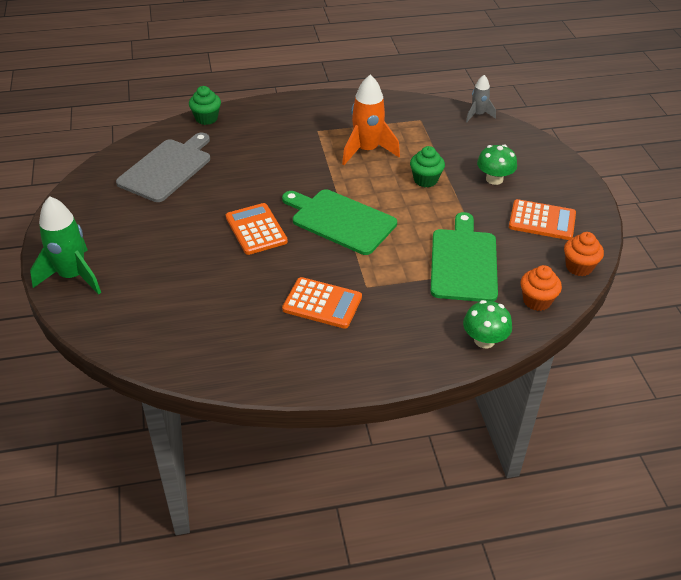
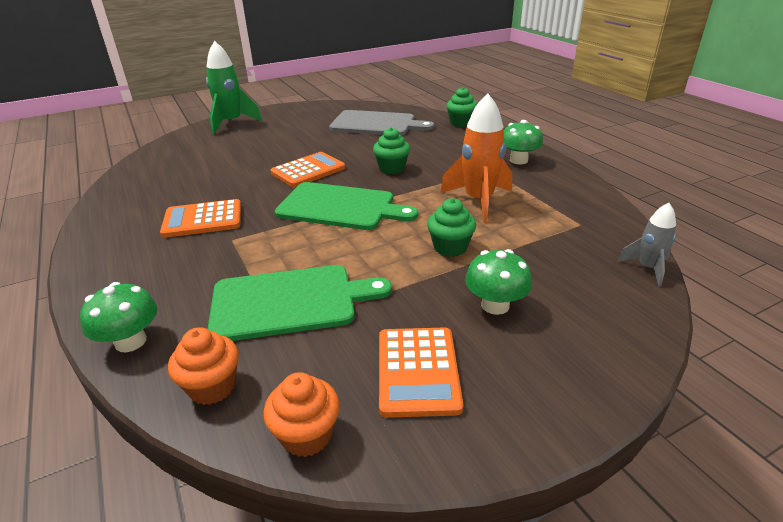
camera: 75 degrees right, 10 degrees down
(283, 180) = (392, 168): none -> green cupcake
(309, 113) = (518, 160): none -> green mushroom
(322, 303) = (203, 219): orange calculator -> orange calculator turned 75 degrees clockwise
(340, 220) = (340, 207): green cutting board -> green cutting board turned 90 degrees clockwise

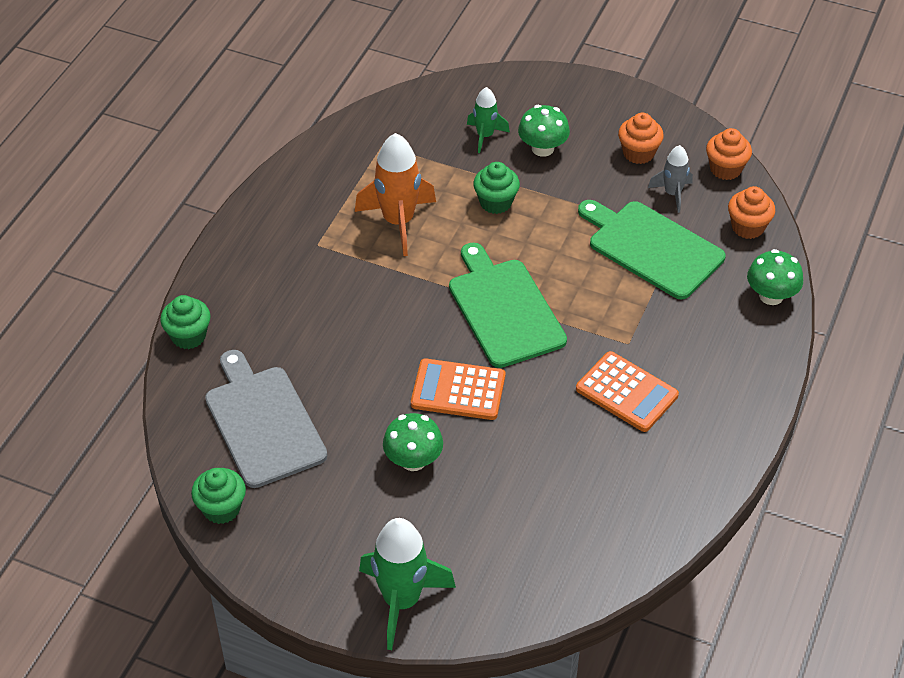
camera: 130 degrees left, 15 degrees up
(392, 168) = (386, 323): green cupcake -> green cupcake (221, 508)
(417, 371) = (638, 153): orange calculator -> orange cupcake
(518, 160) = (273, 233): green mushroom -> green mushroom (413, 460)
(547, 279) = (485, 136): none -> green rocket
(647, 268) = (419, 94): grey rocket -> grey rocket (672, 194)

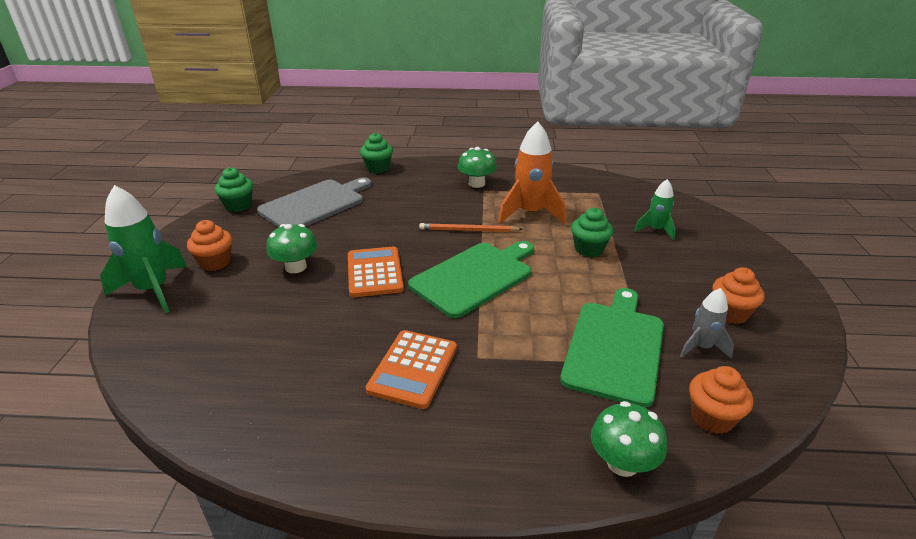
camera: 70 degrees right, 15 degrees down
(408, 288) = (468, 230): none -> orange pencil
(542, 148) = (673, 259): green mushroom -> green mushroom (476, 183)
(725, 169) = (780, 380): orange cupcake -> orange cupcake (215, 262)

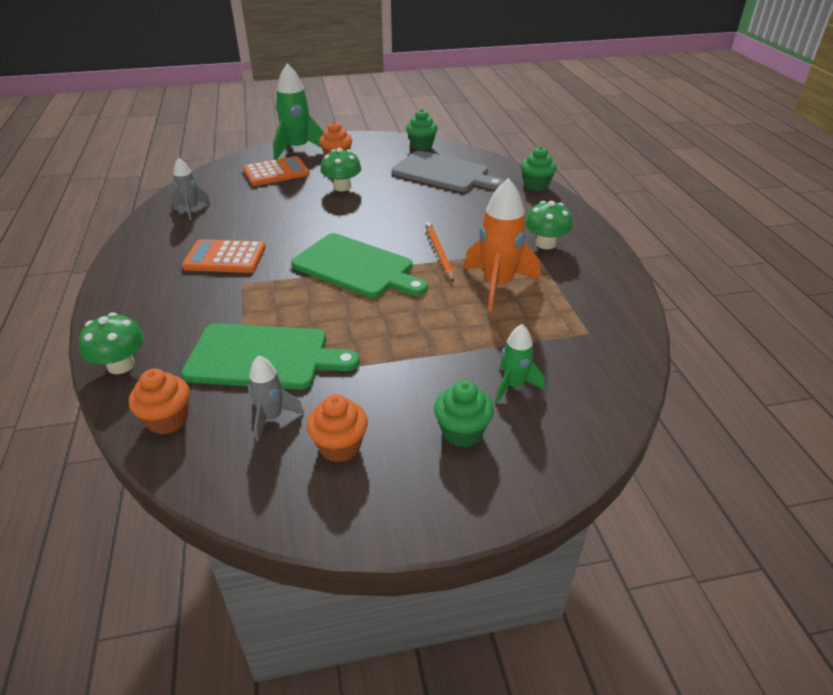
camera: 75 degrees right, 5 degrees up
(257, 400) = (191, 209): none -> grey rocket
(375, 272) = (346, 219): orange calculator -> orange calculator (276, 172)
(589, 249) = (438, 332): green cupcake -> green cupcake (462, 432)

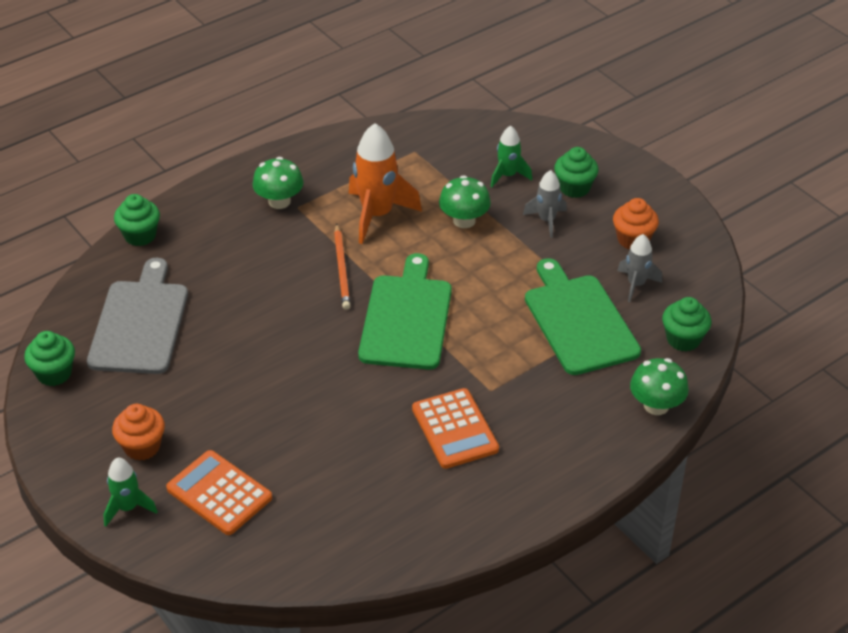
camera: 115 degrees left, 5 degrees up
(167, 420) = (683, 339): orange cupcake -> green cupcake
(191, 209) = (371, 525): grey rocket -> grey rocket (546, 220)
(297, 149) = (128, 508): green rocket -> green rocket, size x0.56
(342, 187) = (230, 404): green mushroom -> green mushroom (464, 220)
(439, 252) = (342, 269): orange pencil -> orange pencil turned 60 degrees counterclockwise

